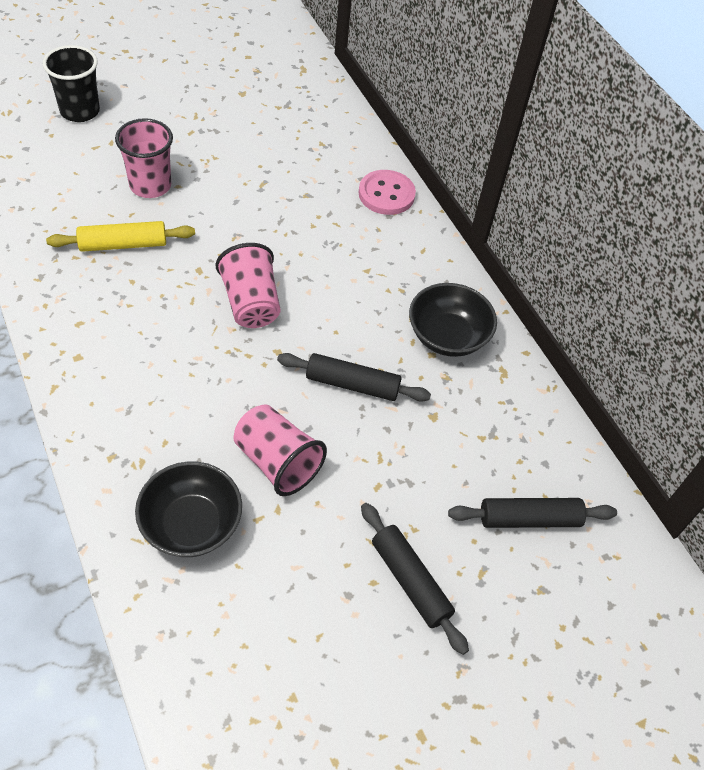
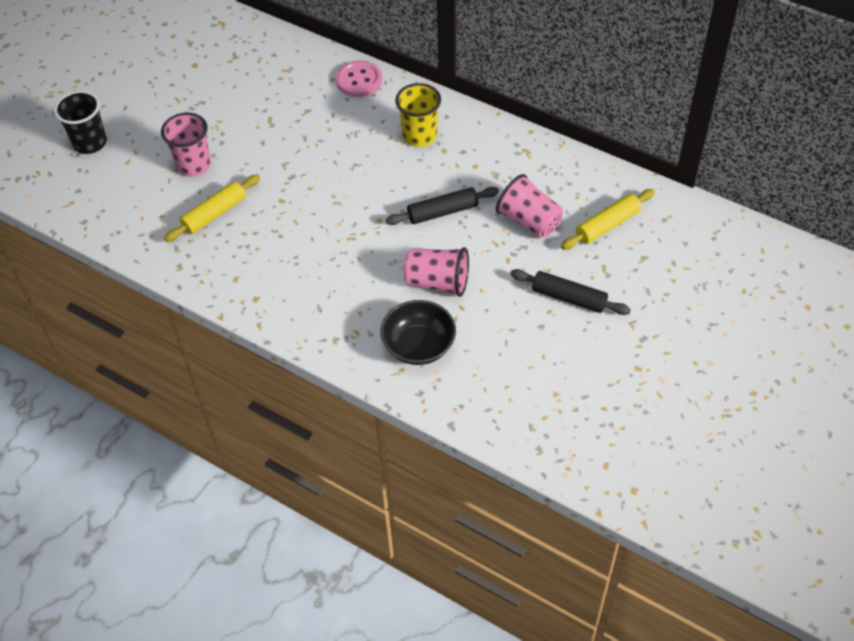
camera: 25 degrees left, 0 degrees up
(251, 303) = (335, 201): pink cup -> pink cup (529, 221)
(399, 286) = (419, 136): none -> yellow cup
(447, 336) = (475, 149): black bowl -> none
(529, 519) = (607, 225): black rolling pin -> yellow rolling pin

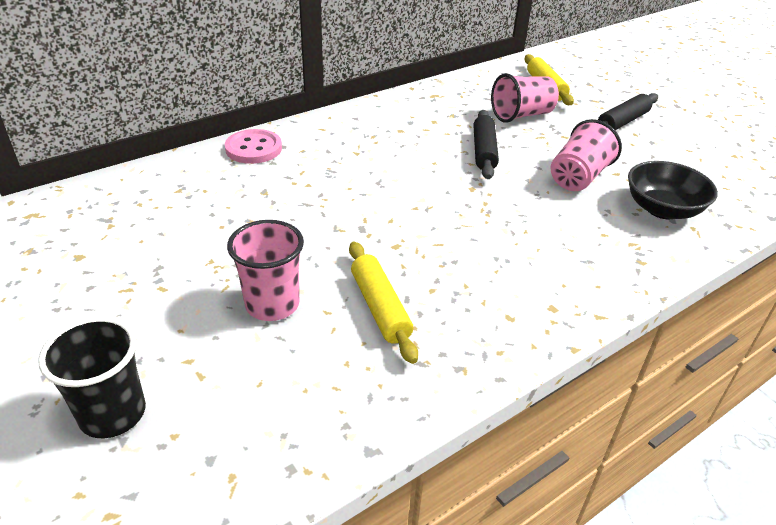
camera: 70 degrees left, 15 degrees down
(419, 136) = (369, 137): yellow cup -> none

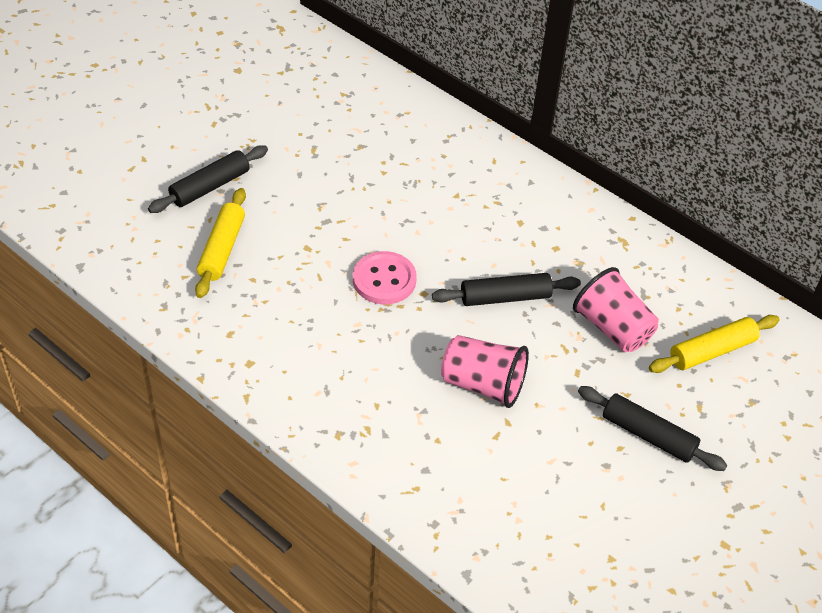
camera: 75 degrees right, 10 degrees up
(113, 414) = (92, 139): black cup -> none
(253, 149) = (431, 121): pink button -> pink button (384, 280)
(272, 305) = (210, 187): pink cup -> black rolling pin
(380, 307) = (222, 249): yellow rolling pin -> yellow rolling pin turned 45 degrees counterclockwise
(662, 209) = (444, 461): black bowl -> none

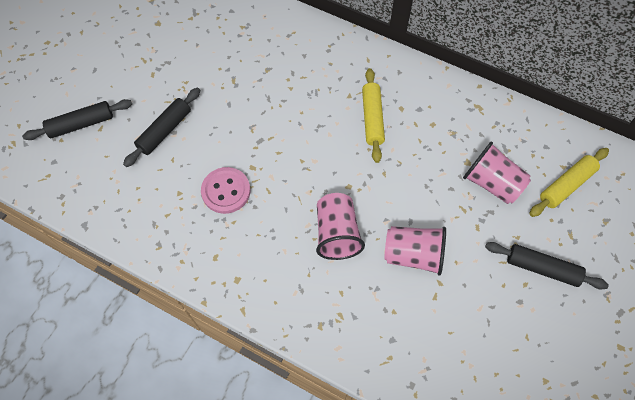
camera: 10 degrees left, 15 degrees up
(222, 249) = (189, 184): yellow rolling pin -> yellow rolling pin (372, 118)
(384, 280) = (317, 182): pink button -> pink button (226, 191)
(391, 341) = (337, 234): none -> pink cup
(505, 297) = (408, 176): black rolling pin -> black rolling pin (81, 124)

